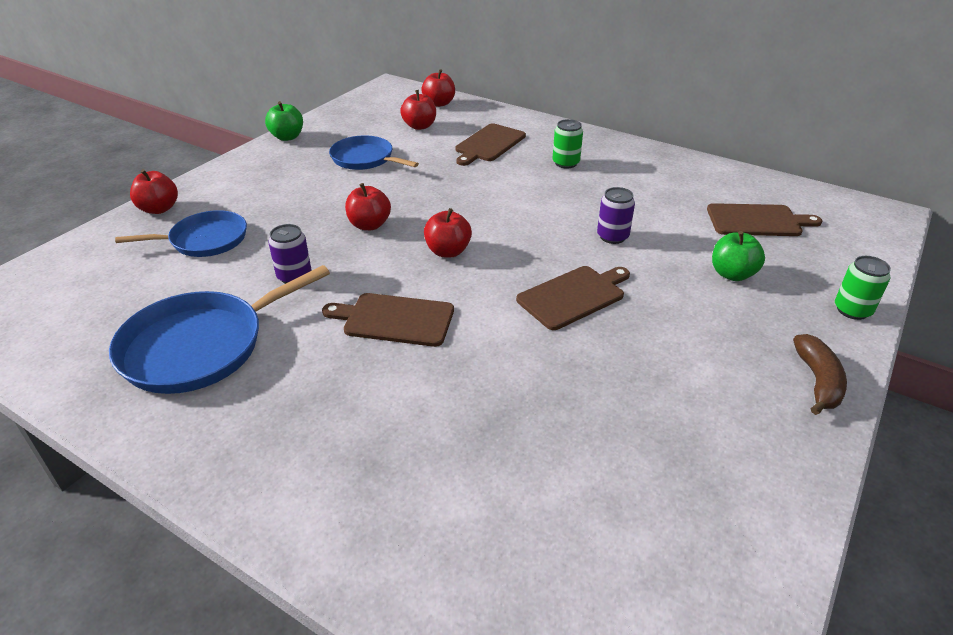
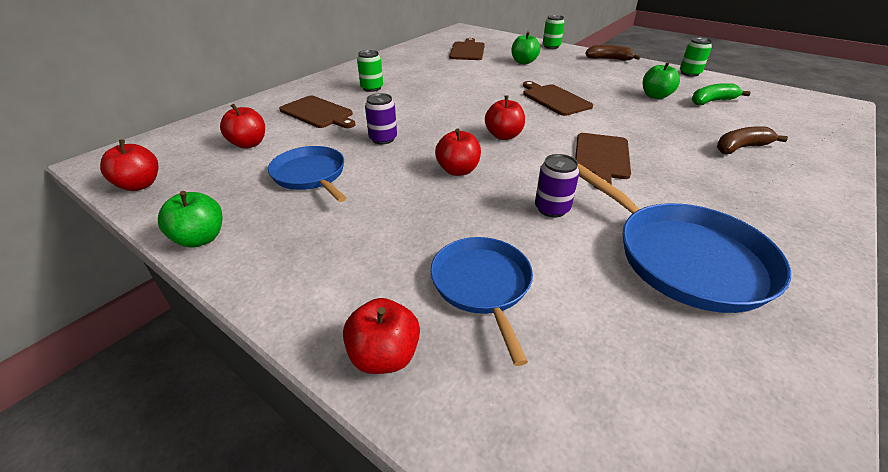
camera: 85 degrees left, 0 degrees up
(365, 159) = (311, 175): blue pan -> blue pan turned 105 degrees clockwise
(427, 467) = (741, 148): none -> brown banana
(439, 103) = (197, 132): red apple -> red apple (140, 185)
(612, 236) = (483, 83): purple can -> purple can (383, 139)
(624, 411) = (655, 96): none -> green apple
(624, 490) = (712, 101): none -> green banana
(793, 499) = (689, 73): none -> green can

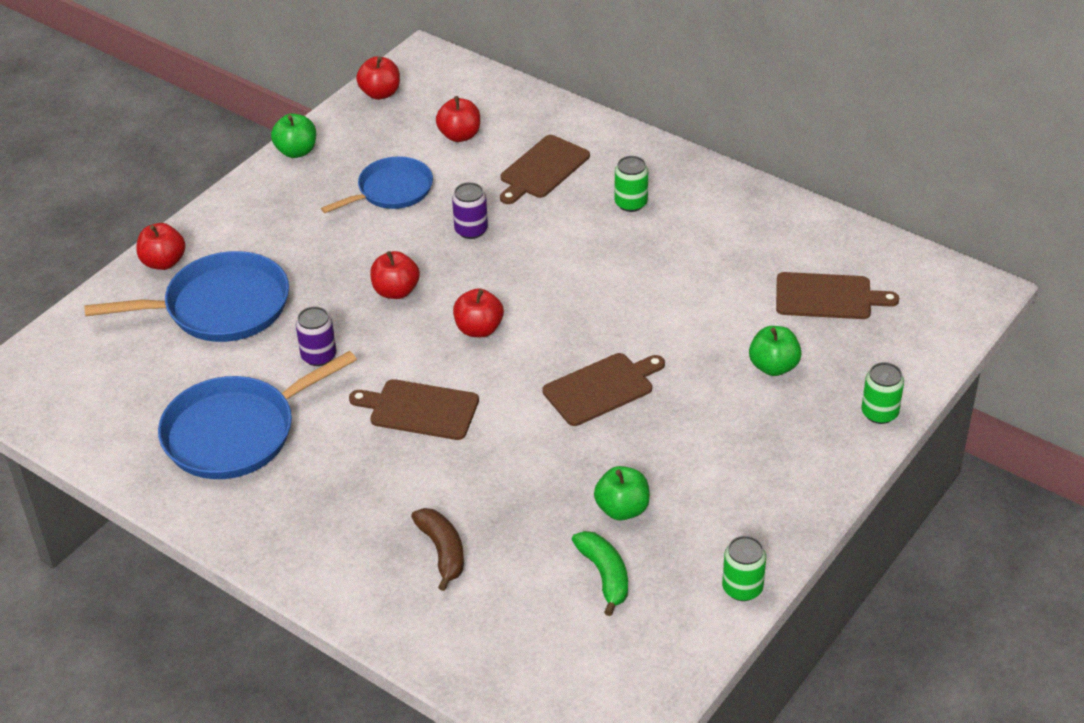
camera: 90 degrees right, 5 degrees up
(482, 285) = (220, 307): blue pan -> blue pan, size x1.54
(609, 59) = (809, 487): brown banana -> none

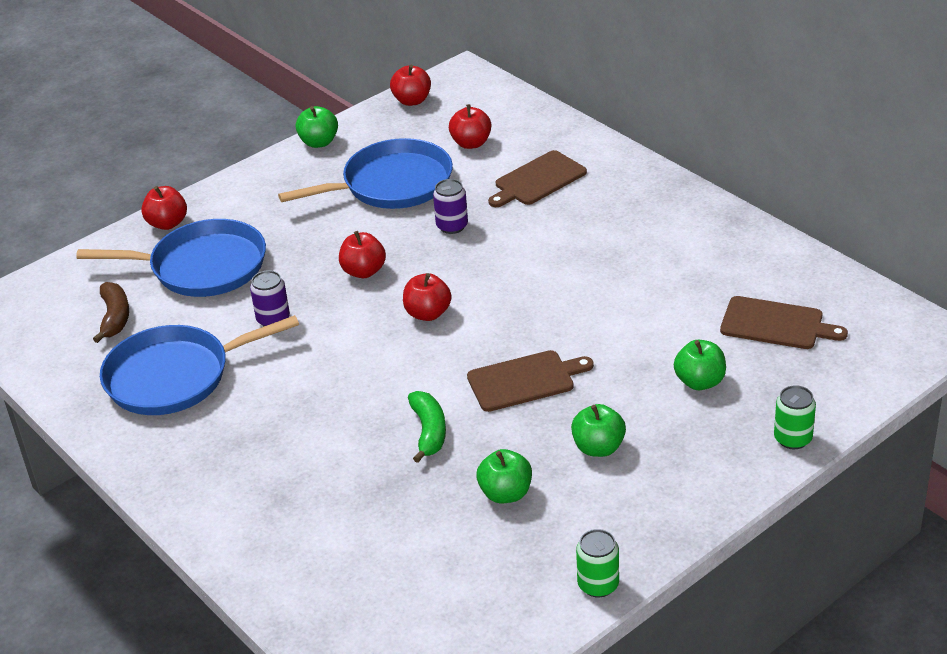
camera: 15 degrees right, 5 degrees down
(391, 190) = (392, 184): blue pan -> blue pan, size x1.54
(420, 409) = (347, 377): brown cutting board -> none
(442, 551) = (321, 508): brown banana -> brown banana (115, 318)
(604, 575) = (467, 552): green banana -> green banana (428, 432)
(631, 203) = (611, 218): green can -> none
(697, 448) = (598, 448): none -> green apple

